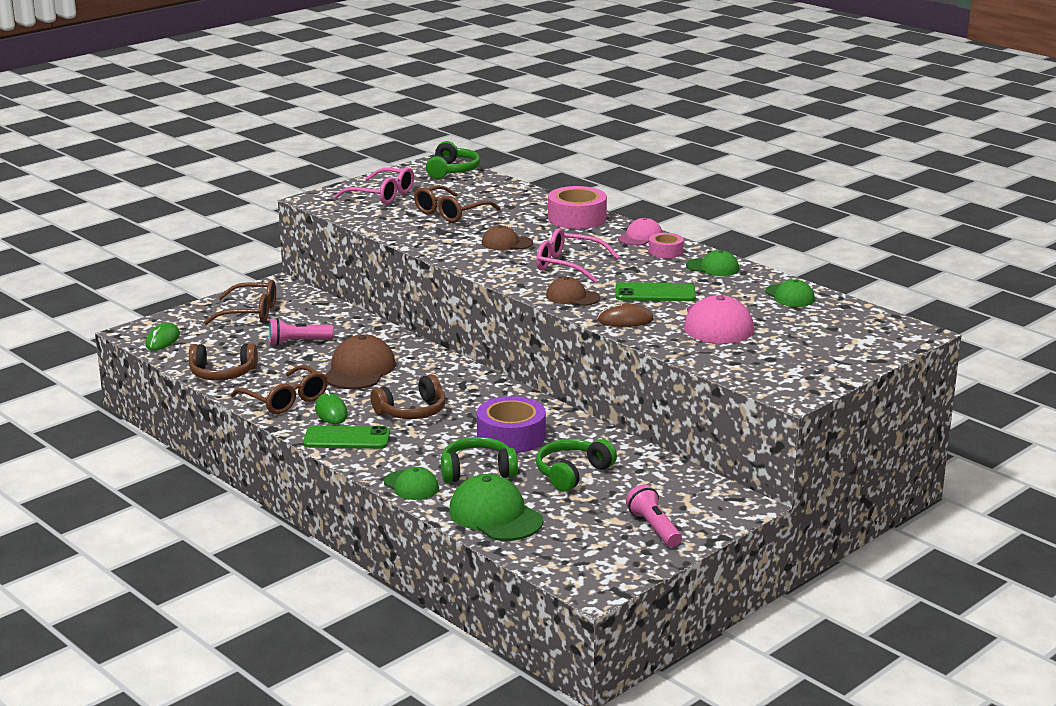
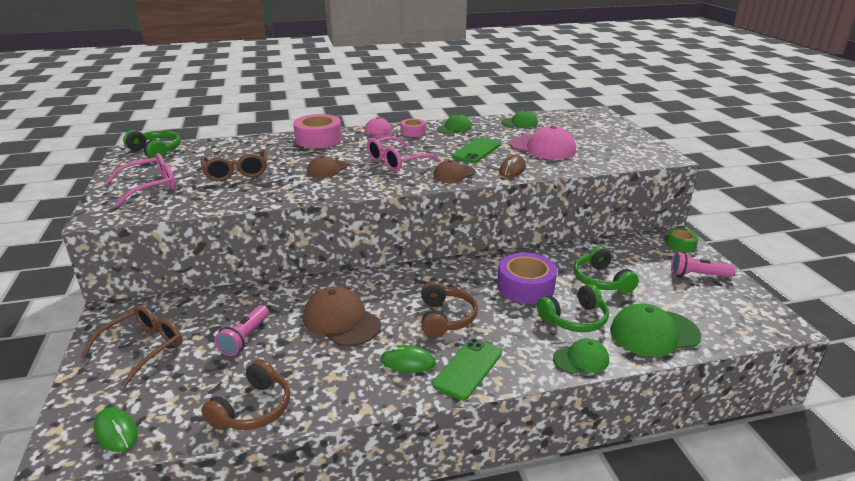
camera: 60 degrees left, 5 degrees up
(285, 400) = (356, 382): brown glasses -> none
(477, 471) = (574, 319): green headphones -> green headphones turned 135 degrees counterclockwise
(724, 510) = (680, 244): none -> green tape

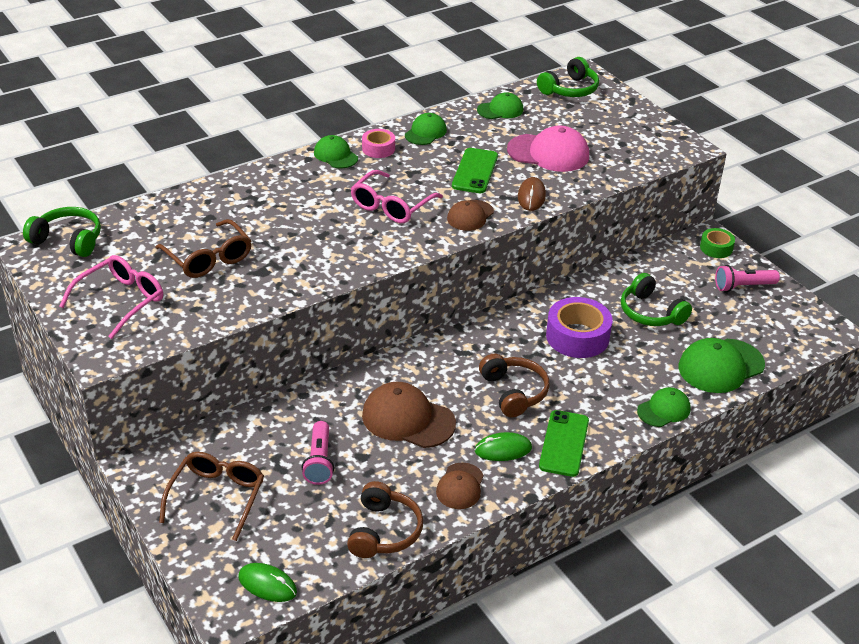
camera: 20 degrees left, 10 degrees up
(318, 139) = (267, 182): pink tape -> none
(327, 169) = (317, 234): brown cap -> brown cap (460, 486)
(379, 132) = (335, 155): pink cap -> green cap
(574, 319) = (641, 366): green headphones -> green headphones (569, 89)

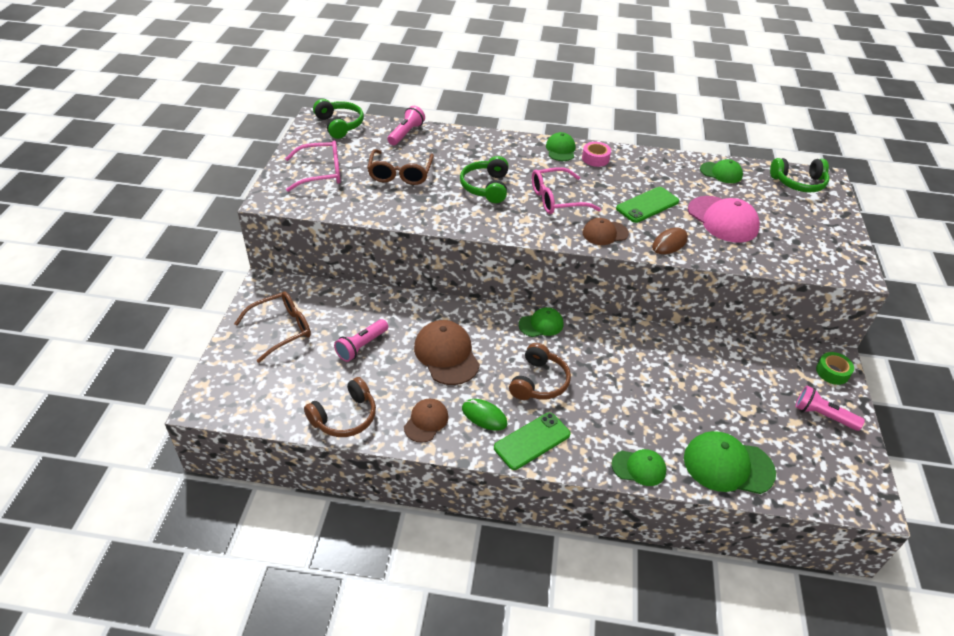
camera: 40 degrees right, 5 degrees up
(157, 213) = (406, 133): none -> pink flashlight
(267, 584) = (242, 401): green mouse -> none
(425, 132) = (643, 163): green cap -> green cap (541, 324)
(460, 486) = (426, 421): brown cap -> brown cap turned 150 degrees clockwise
(577, 336) = (633, 372): purple tape -> none
(651, 312) = (714, 389): green headphones -> green headphones (486, 187)

